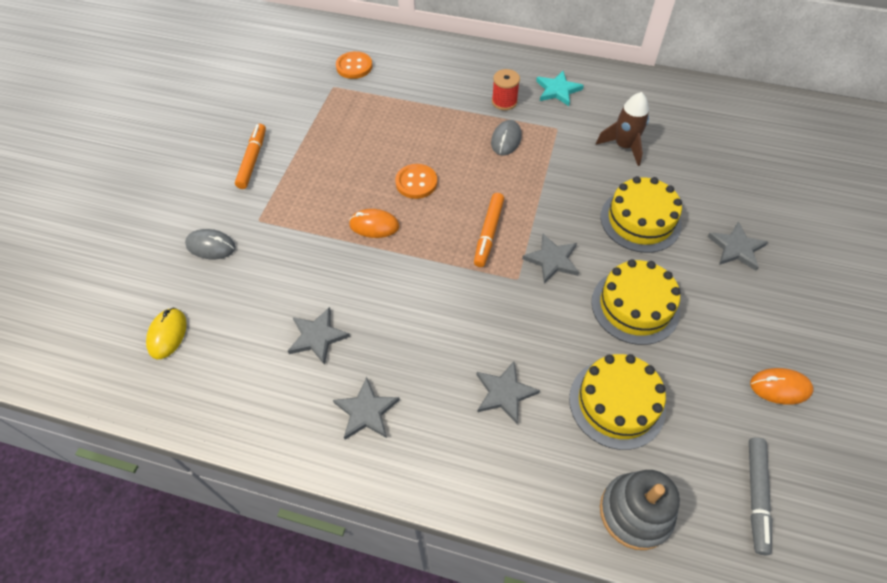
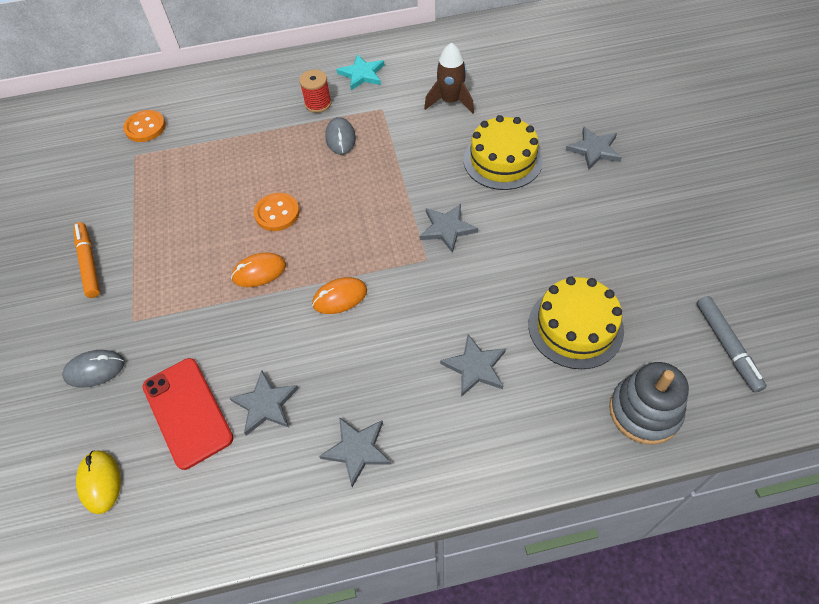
camera: 25 degrees left, 0 degrees up
(257, 313) = (187, 412): none -> red phone
(488, 233) = (375, 230): orange marker -> none
(635, 306) = (541, 236): yellow cake -> none
(780, 387) = (693, 249): orange mouse -> orange mouse (340, 297)

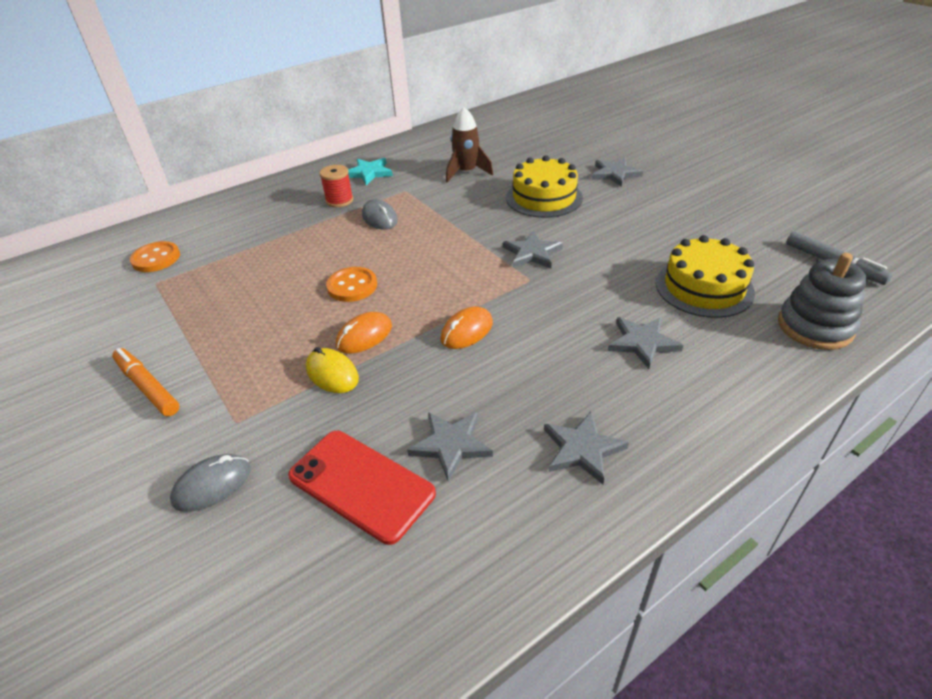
camera: 25 degrees left, 15 degrees down
(100, 482) = (287, 601): yellow mouse -> yellow mouse (332, 373)

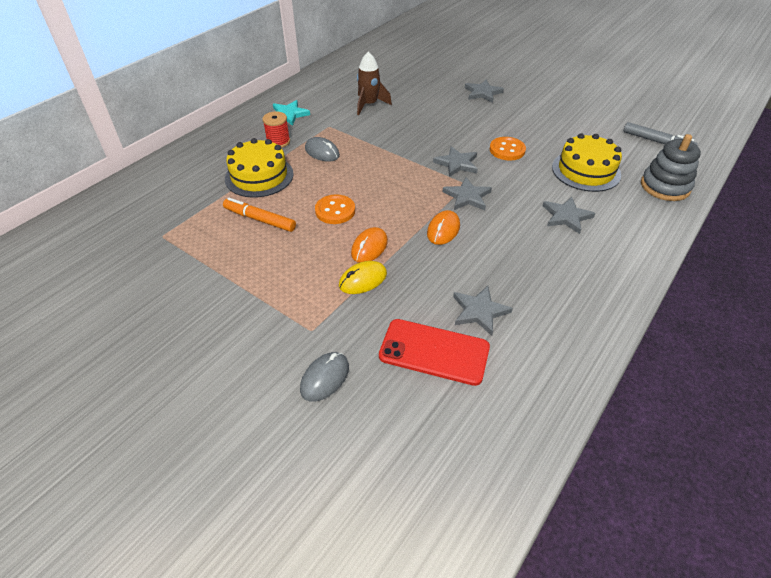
camera: 20 degrees left, 5 degrees up
(148, 387) = (219, 320): orange marker -> orange marker (260, 219)
(156, 258) = (147, 215): orange button -> orange button (507, 150)
(332, 373) = (363, 280): yellow mouse -> yellow mouse turned 60 degrees counterclockwise
(544, 198) = (441, 118): yellow cake -> yellow cake (259, 176)
(582, 449) = (565, 295): grey star -> grey star (467, 197)

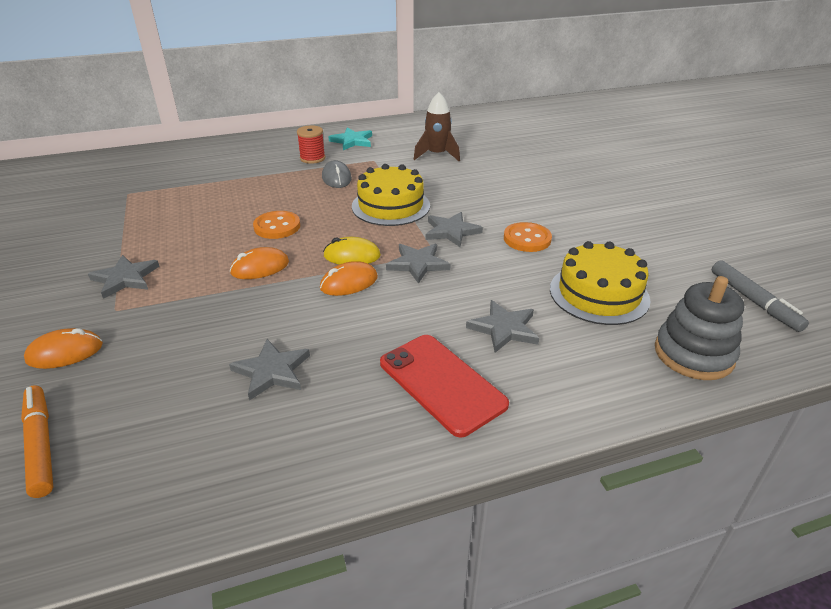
camera: 35 degrees right, 10 degrees down
(259, 176) = (258, 178): yellow cake -> yellow cake (391, 206)
(260, 219) = (209, 209): orange marker -> orange marker (41, 445)
(325, 378) = (65, 352): grey mouse -> orange mouse
(363, 280) = (214, 291): yellow mouse -> yellow mouse (352, 256)
(434, 351) = (177, 383): red phone -> red phone (442, 383)
(482, 93) = (576, 179): grey star -> grey star (125, 278)

